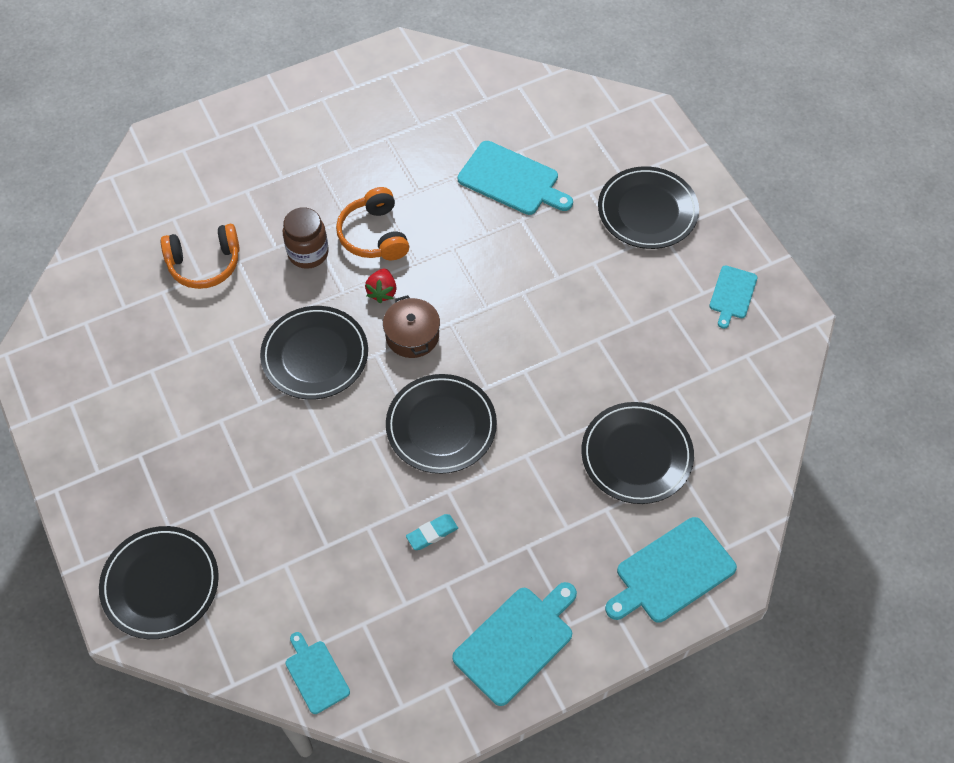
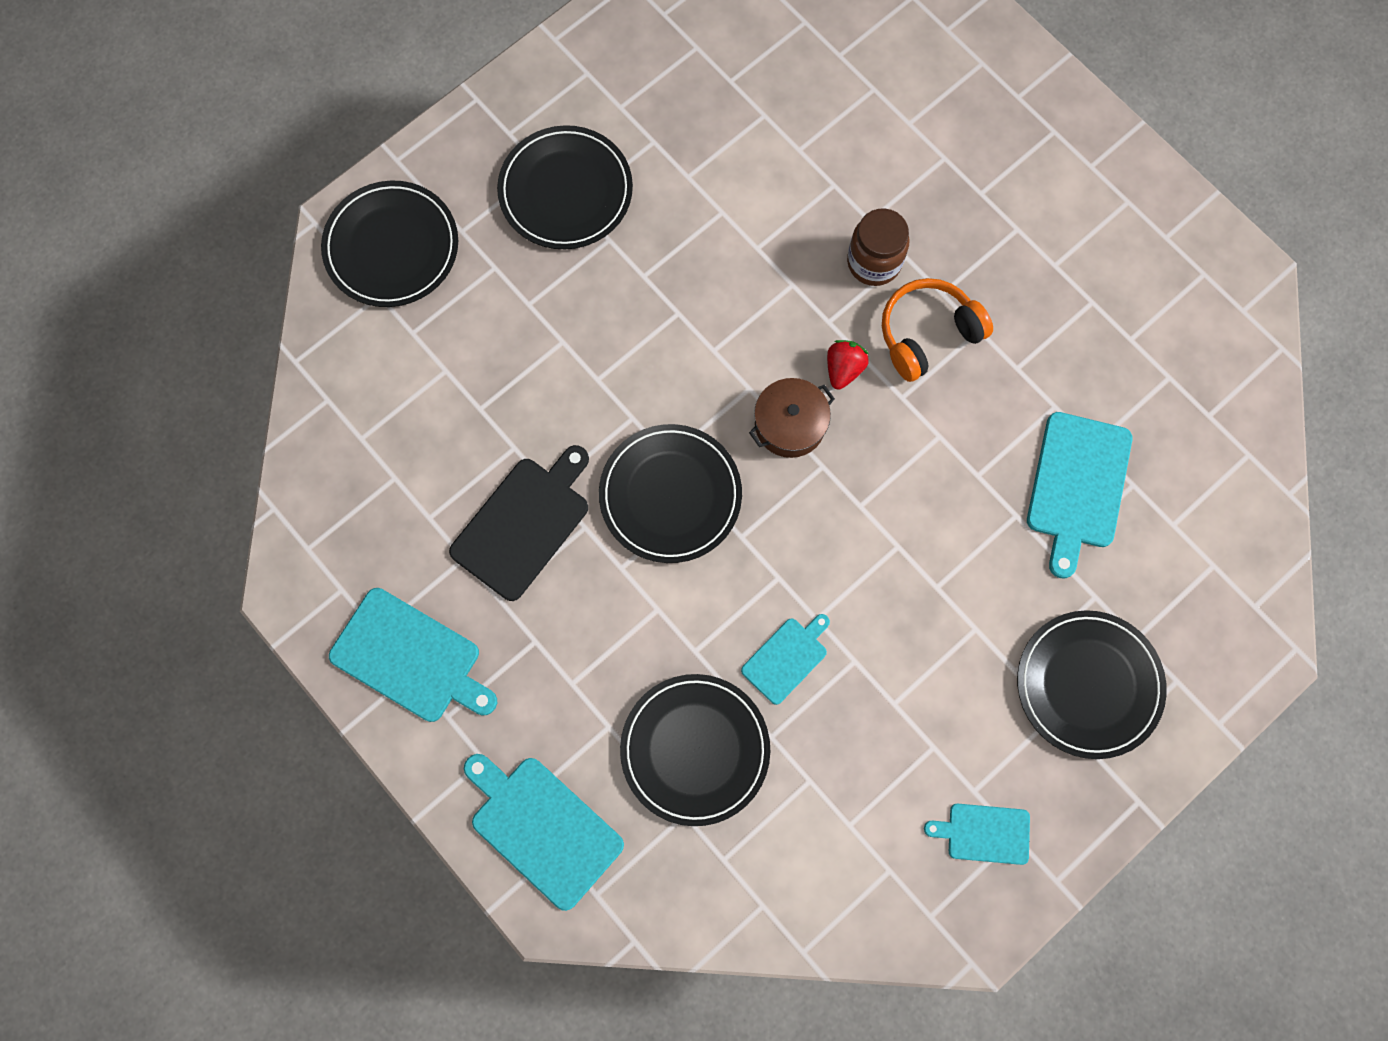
camera: 75 degrees right, 15 degrees up
(204, 264) = (819, 148): orange headphones -> none
(315, 355) = (727, 317): black plate -> black plate (565, 191)
(316, 674) = (324, 444): turquoise cutting board -> turquoise cutting board (786, 658)
(382, 292) = (843, 369): red strawberry -> red strawberry turned 120 degrees clockwise
(432, 533) = (524, 524): turquoise eraser -> black cutting board

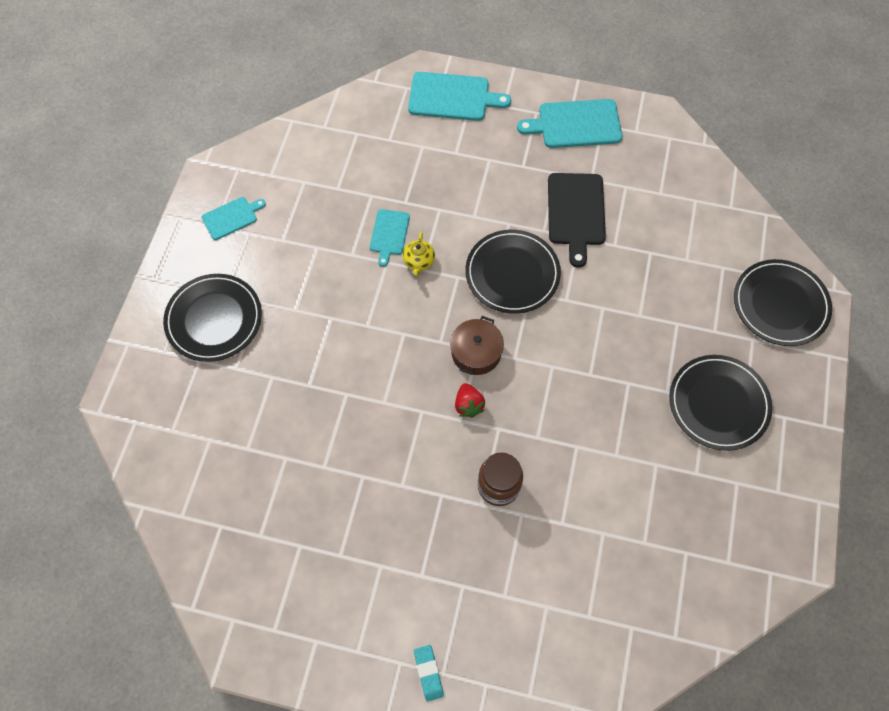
camera: 145 degrees right, 10 degrees down
(695, 750) = (405, 168): black plate -> none
(775, 591) = (418, 262): none -> yellow teapot
(927, 334) = (433, 461): orange headphones -> none
(1068, 140) = (428, 673): none -> turquoise eraser
(1077, 486) = (281, 426): turquoise cutting board -> none

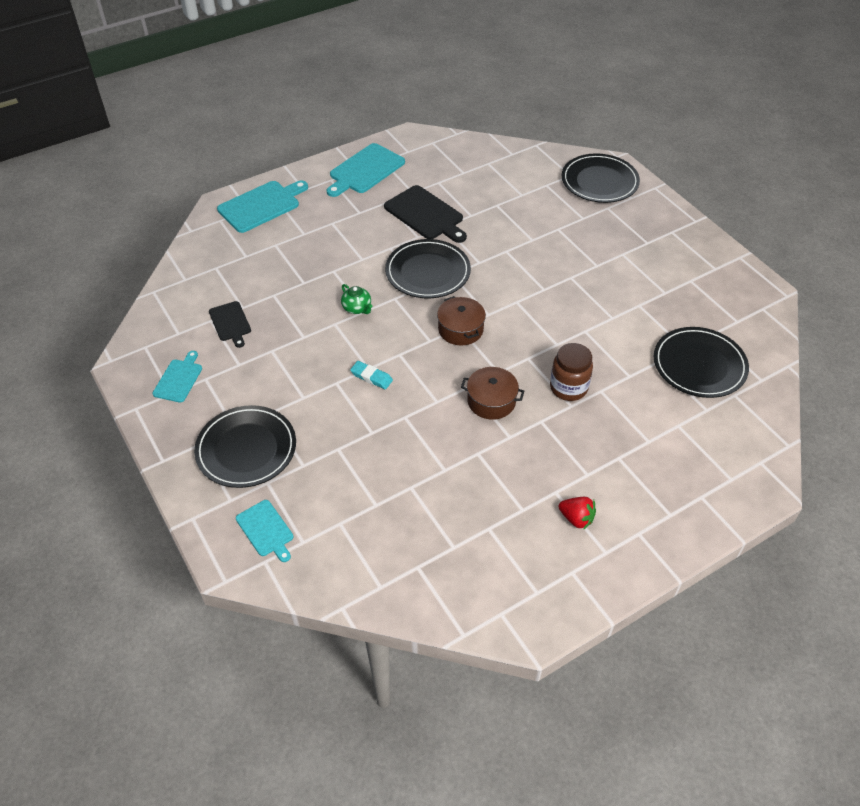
camera: 45 degrees left, 15 degrees down
(315, 196) = (230, 323): none -> black cutting board
(389, 234) = (316, 307): turquoise cutting board -> turquoise cutting board (266, 530)
(418, 262) = (357, 308): yellow teapot -> green teapot
(424, 441) = (491, 401): none -> brown pot
(428, 673) = (662, 522): turquoise eraser -> turquoise eraser (371, 377)
(468, 405) = (493, 360): red strawberry -> red strawberry (576, 518)
(718, 404) = (631, 251): black plate -> black plate (699, 365)

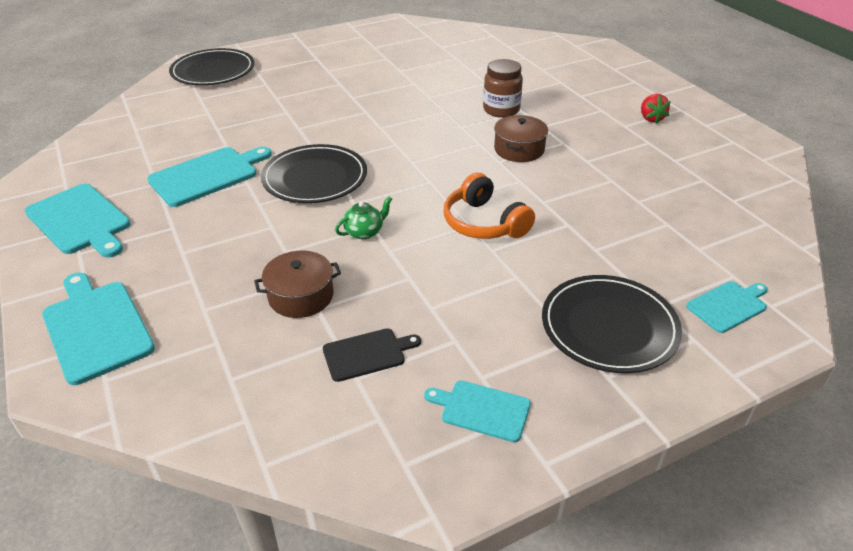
camera: 85 degrees left, 10 degrees down
(371, 377) = (484, 223): turquoise eraser -> orange headphones
(426, 214) = (207, 175): black cutting board -> turquoise cutting board
(460, 329) = (415, 161): brown pot -> brown pot (301, 296)
(576, 518) = (651, 118): red strawberry -> red strawberry turned 135 degrees clockwise
(699, 365) = (476, 54): black plate -> none

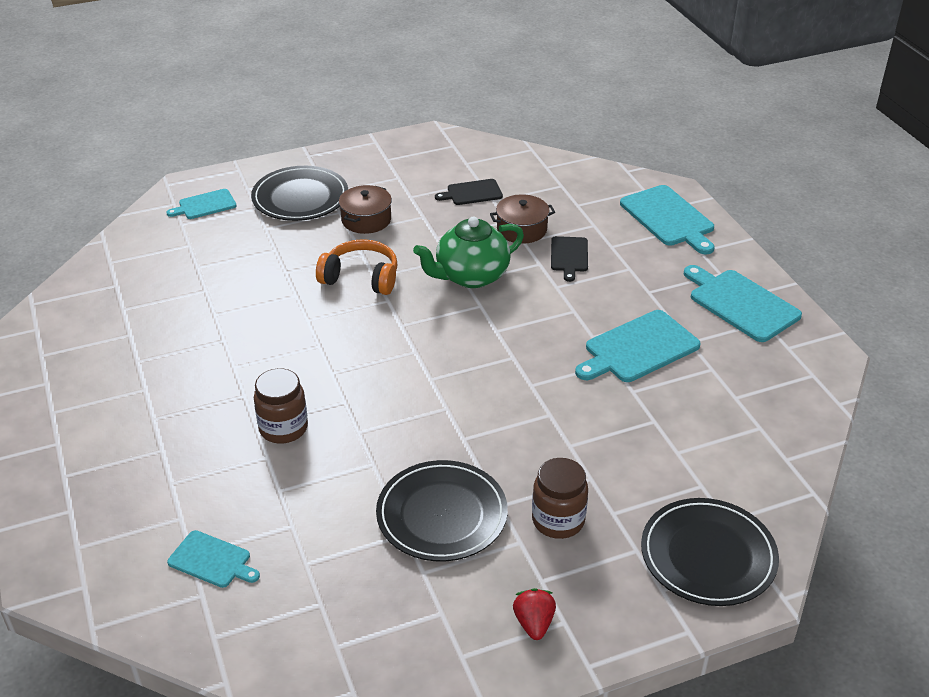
camera: 175 degrees left, 0 degrees up
(248, 263) = (569, 256): none -> black cutting board
(303, 79) = (558, 520): none -> brown jar
(315, 178) = (521, 337): black plate -> black plate (442, 514)
(365, 232) = (470, 276): green teapot -> green teapot, size x2.07
(482, 410) = (404, 163): turquoise cutting board -> turquoise cutting board (212, 560)
(484, 223) = (361, 278): orange headphones -> orange headphones turned 45 degrees counterclockwise
(519, 149) = (290, 360): brown pot -> brown pot (366, 220)
(651, 118) = (103, 398): red strawberry -> red strawberry (534, 623)

